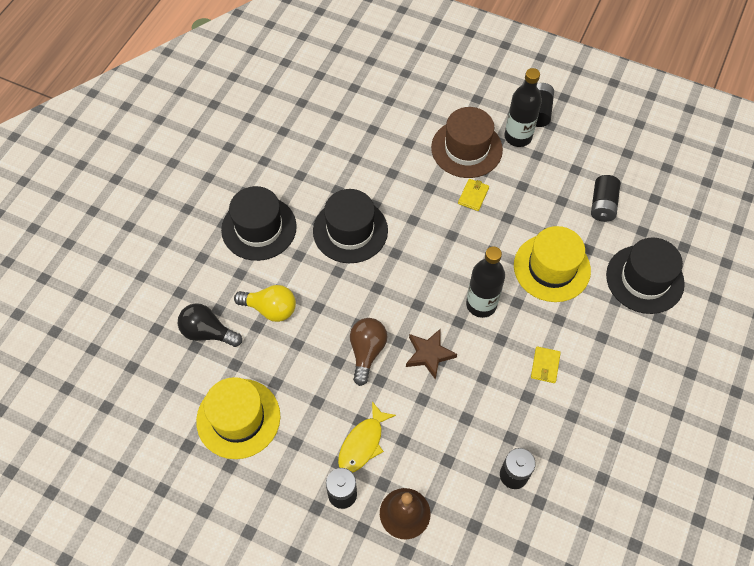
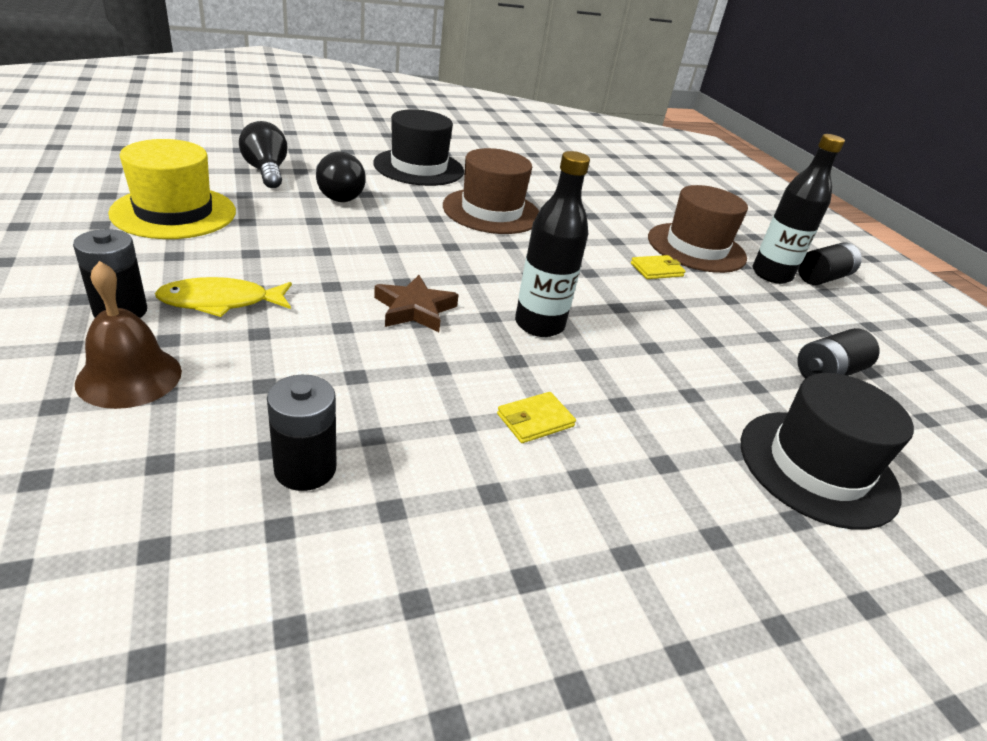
camera: 40 degrees right, 25 degrees down
(270, 309) = (337, 195): yellow light bulb -> black light bulb
(350, 230) = (491, 211): black hat -> brown hat
(367, 352) = (359, 264): brown light bulb -> none
(551, 268) = (678, 364): yellow hat -> none

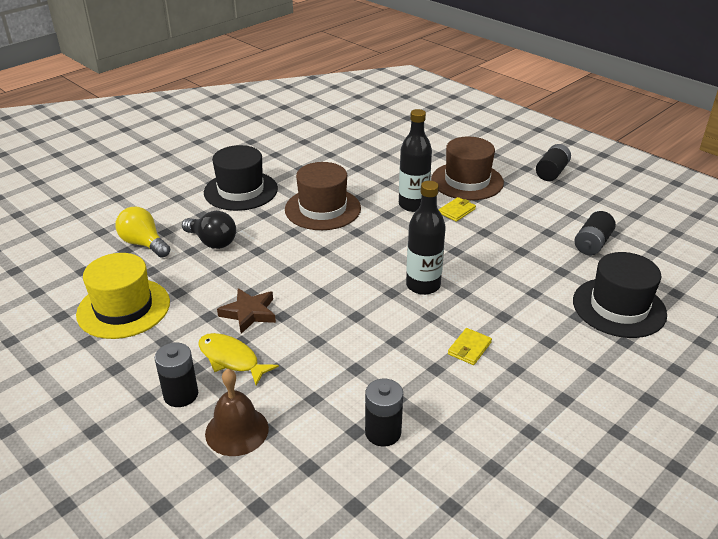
camera: 20 degrees left, 0 degrees up
(221, 302) = (231, 359): yellow fish -> yellow fish turned 75 degrees clockwise
(266, 172) = (144, 244): black light bulb -> yellow light bulb
(415, 309) = (346, 309): brown star -> brown star (249, 313)
(771, 275) = (522, 183): black bottle -> black bottle (413, 205)

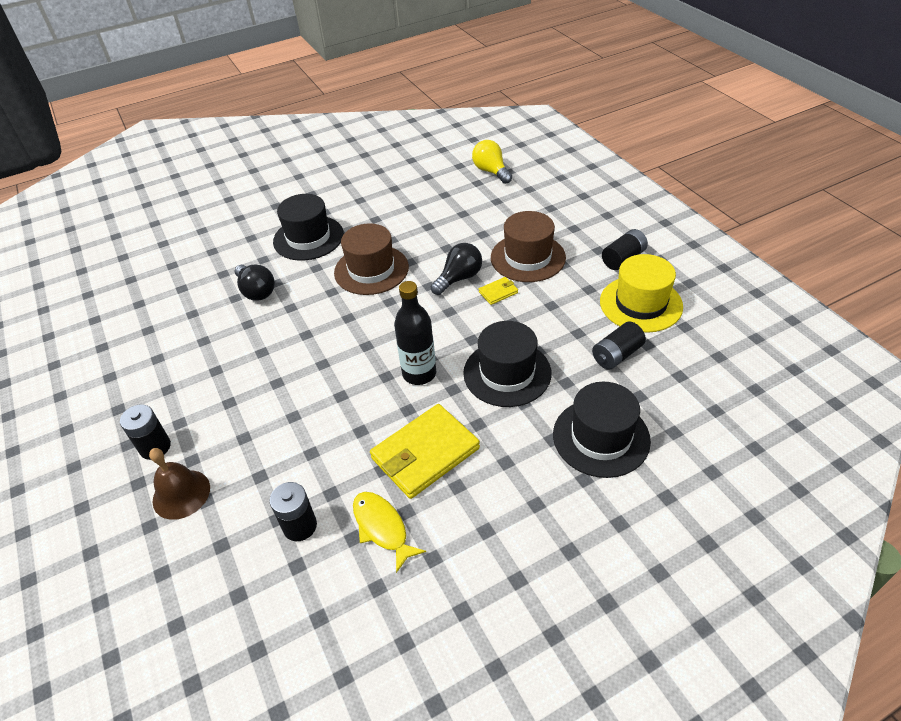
camera: 20 degrees right, 10 degrees up
(123, 308) = (152, 349): yellow hat -> yellow hat (640, 304)
(144, 244) = (199, 284): yellow light bulb -> yellow light bulb (491, 171)
(231, 359) = (212, 420): yellow fish -> yellow fish (382, 528)
(249, 313) = (250, 374): brown star -> none
(413, 205) = (459, 278): black bottle -> black light bulb
(469, 348) = (425, 453): yellow wallet -> yellow wallet, size x2.26
(505, 272) = (507, 373): none -> black hat

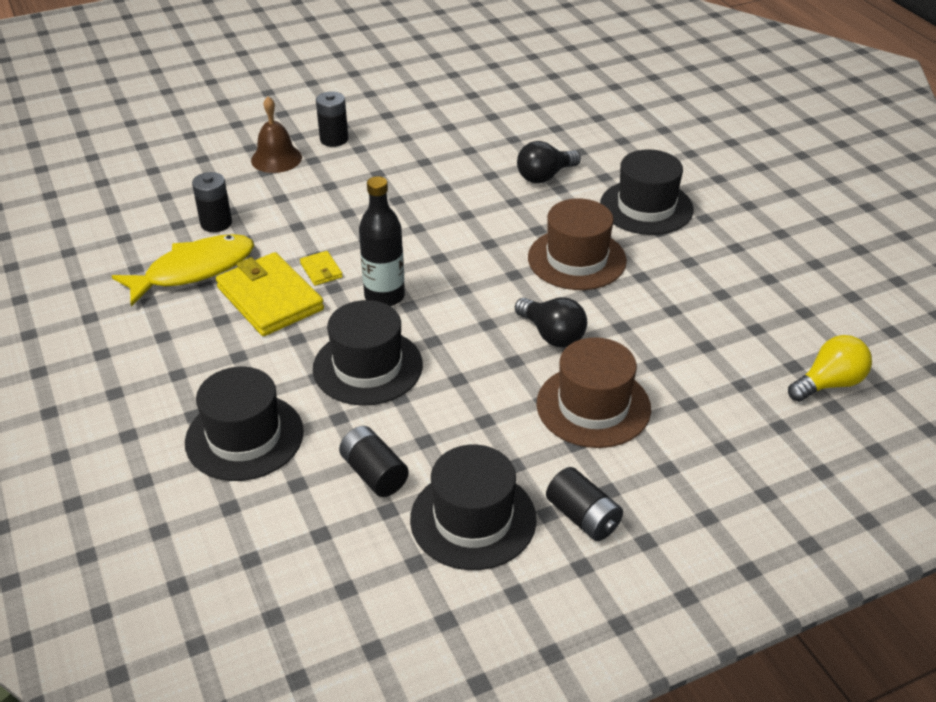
camera: 90 degrees right, 5 degrees down
(382, 528) = (194, 270): yellow fish -> yellow fish, size x1.54
(498, 292) = (518, 370): yellow wallet -> yellow wallet (321, 270)
(640, 304) = (473, 519): yellow hat -> black hat

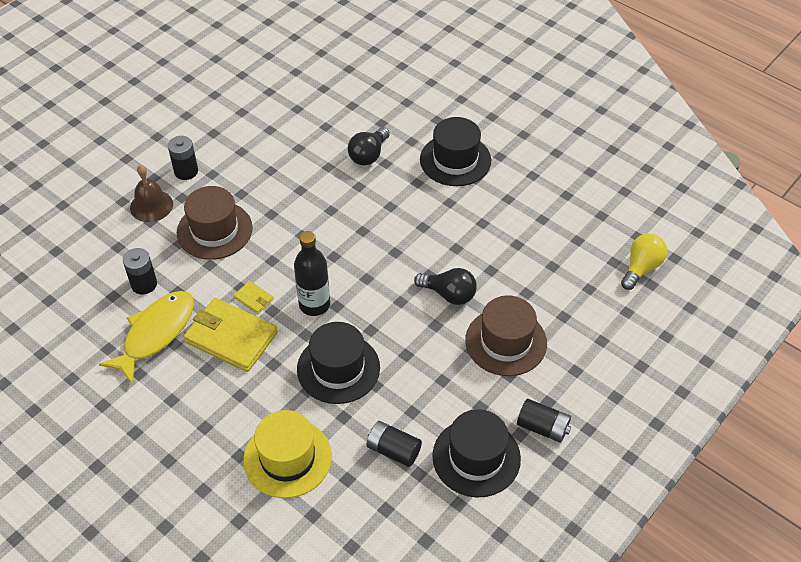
camera: 25 degrees left, 10 degrees up
(244, 437) = (287, 458): black hat -> yellow hat
(576, 259) = (431, 223): brown hat -> brown hat (214, 230)

